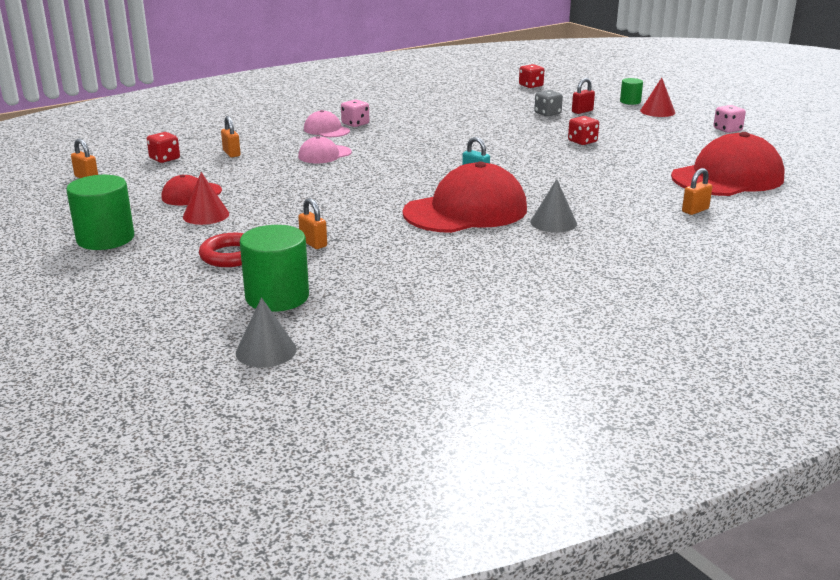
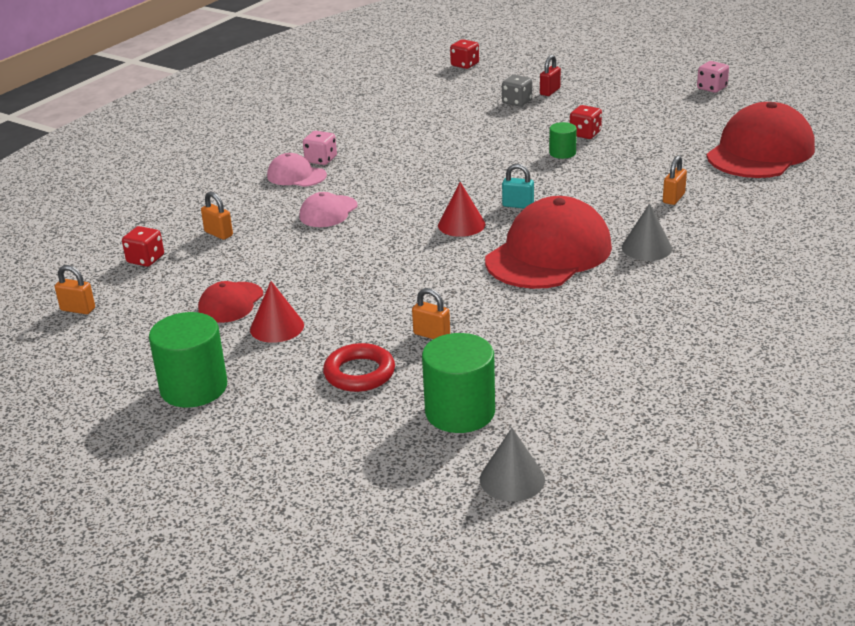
camera: 20 degrees left, 5 degrees up
(630, 101) = (587, 68): green cylinder -> green cylinder (562, 153)
(657, 111) = (625, 76): red cone -> red cone (461, 224)
(695, 210) = (763, 200): orange padlock -> orange padlock (673, 198)

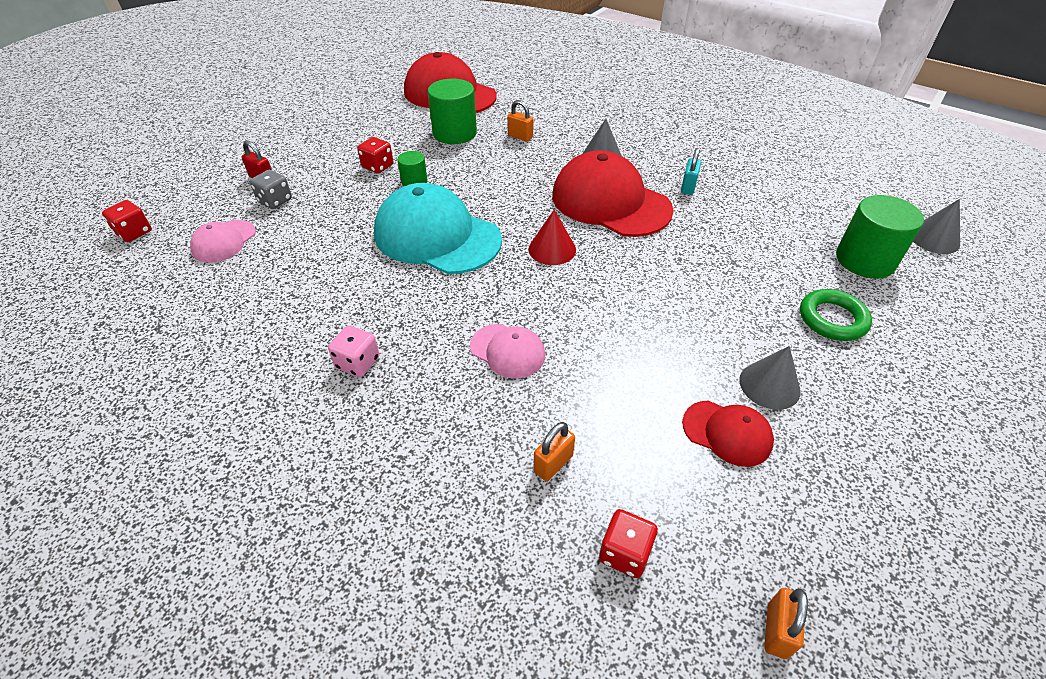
camera: 90 degrees left, 15 degrees up
(194, 388) = (908, 452): green cylinder -> green cylinder (454, 133)
(277, 327) = (769, 385): red cone -> grey cone
(296, 176) = (398, 387): pink cap -> pink cap (224, 241)
(359, 373) = (832, 319): red ring -> green ring
(431, 335) = (756, 273): orange padlock -> none
(474, 172) = (437, 236): none -> turquoise cap
(518, 205) = (517, 213): turquoise padlock -> turquoise padlock (688, 187)
(711, 88) = (315, 98): pink dice -> none

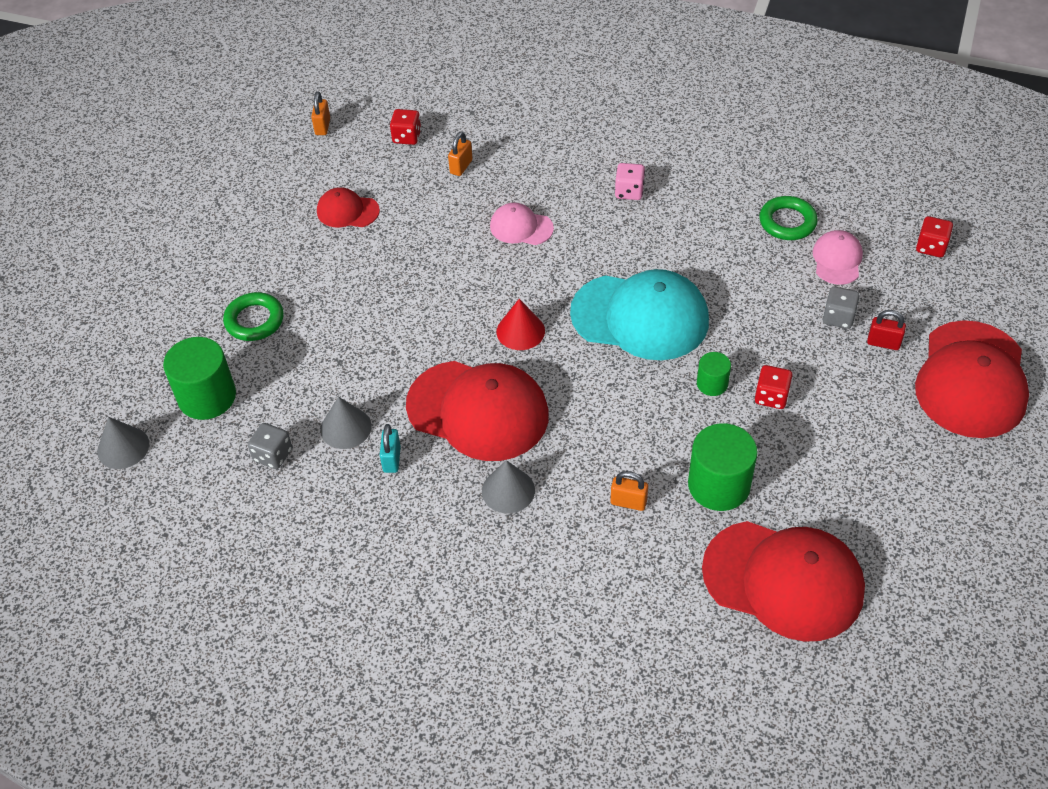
camera: 165 degrees right, 5 degrees up
(228, 285) = (787, 222): none -> green ring
(230, 148) = (971, 379): none -> red cap
(769, 385) = (315, 250): grey cone -> grey cone (345, 428)
(790, 208) = (273, 455): none -> grey dice

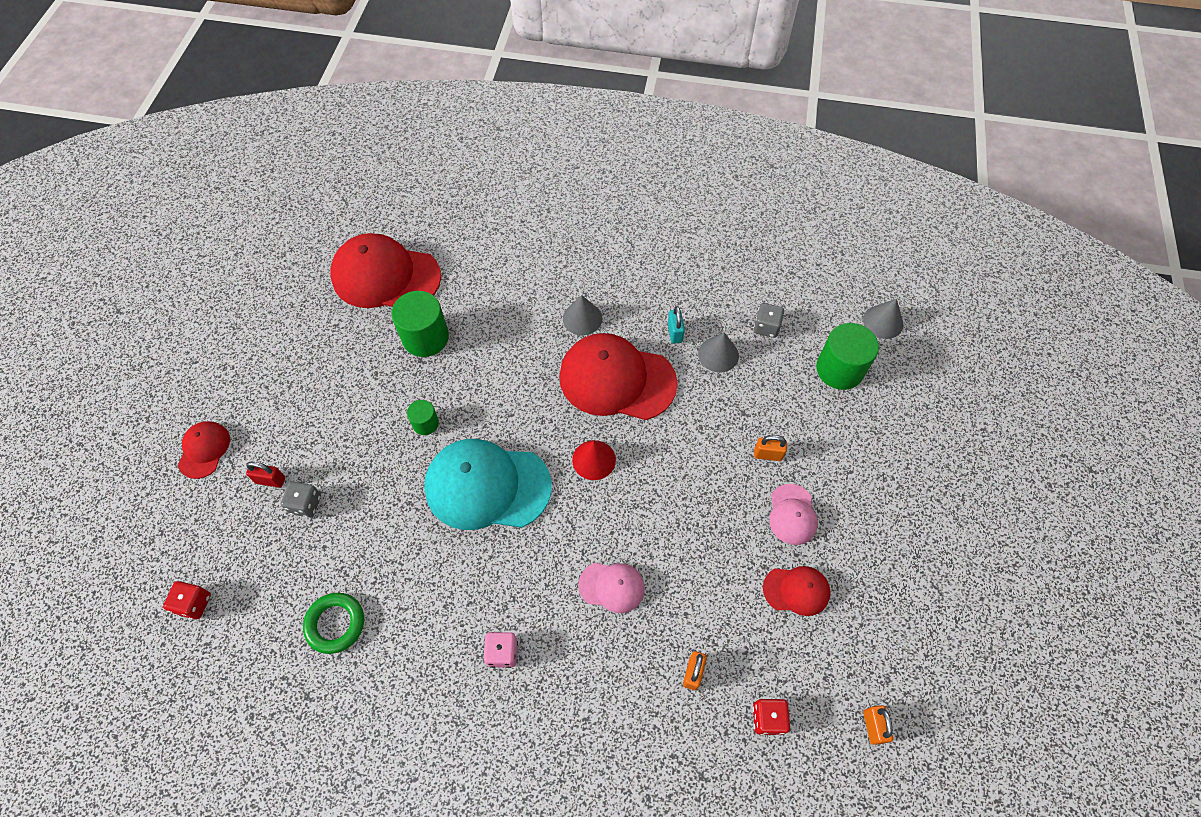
camera: 170 degrees right, 10 degrees up
(254, 320) = (833, 446): green ring -> none
(628, 502) = (493, 318): orange padlock -> orange padlock (767, 454)
(771, 397) = (377, 416): red dice -> none
(837, 260) = (293, 576): pink cap -> pink cap (792, 514)
(971, 379) = (204, 450): red cap -> red cap, size x0.49

